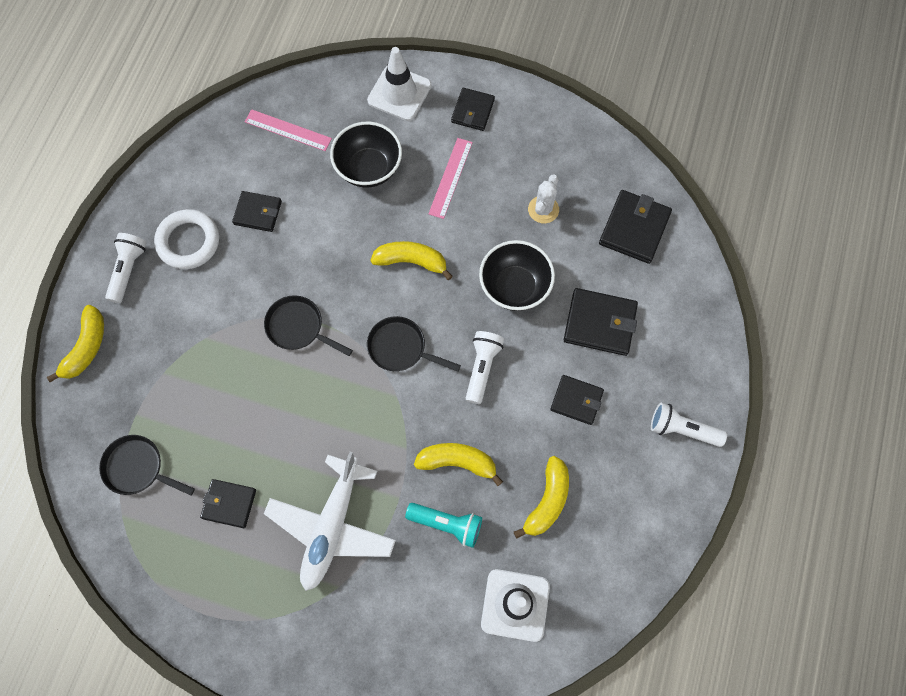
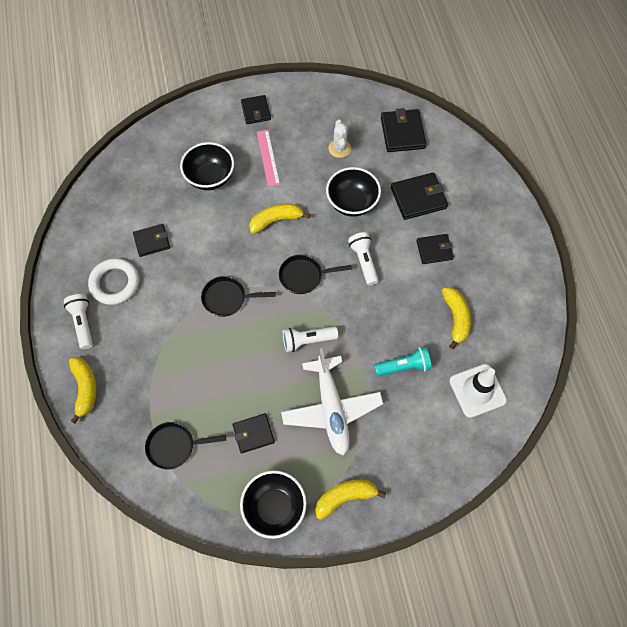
camera: 30 degrees left, 5 degrees down
(199, 603) = (274, 508): none -> black bowl
(288, 130) = (139, 180): pink ruler -> none
(399, 93) = (200, 122): white traffic cone -> none
(457, 462) = (386, 326): yellow banana -> yellow banana (345, 497)
(682, 429) = (507, 234): white flashlight -> white flashlight (307, 341)

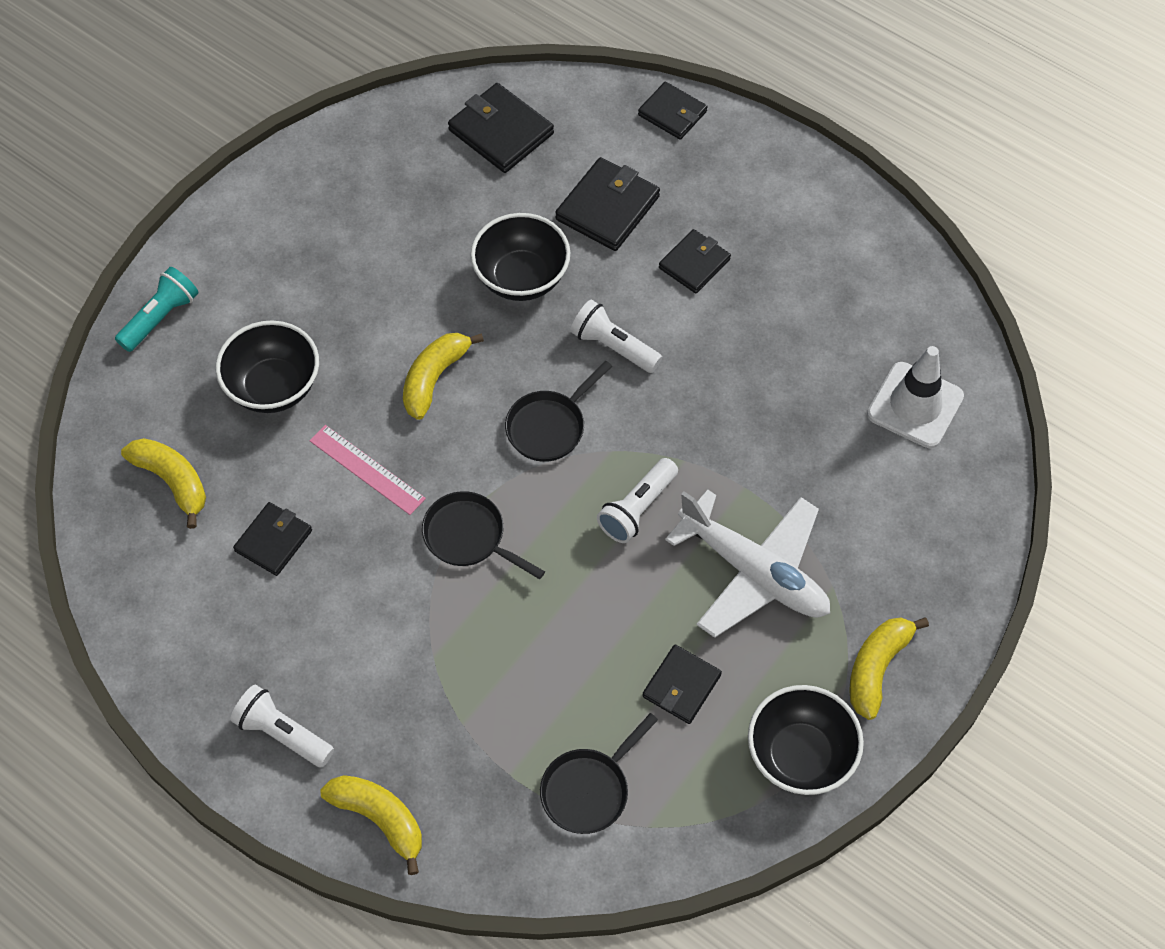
camera: 40 degrees left, 5 degrees down
(115, 283) = (275, 641): white ring -> none
(227, 298) = (469, 537): black pan -> black pan turned 75 degrees clockwise
(256, 111) = (250, 243): black wallet -> black wallet (672, 113)
(268, 158) = (335, 298): pink ruler -> pink ruler (367, 469)
(339, 148) = (430, 214): white cactus -> none
(403, 366) = (796, 445): turquoise flashlight -> turquoise flashlight (160, 318)
(456, 318) = (805, 333): yellow banana -> yellow banana (172, 481)

